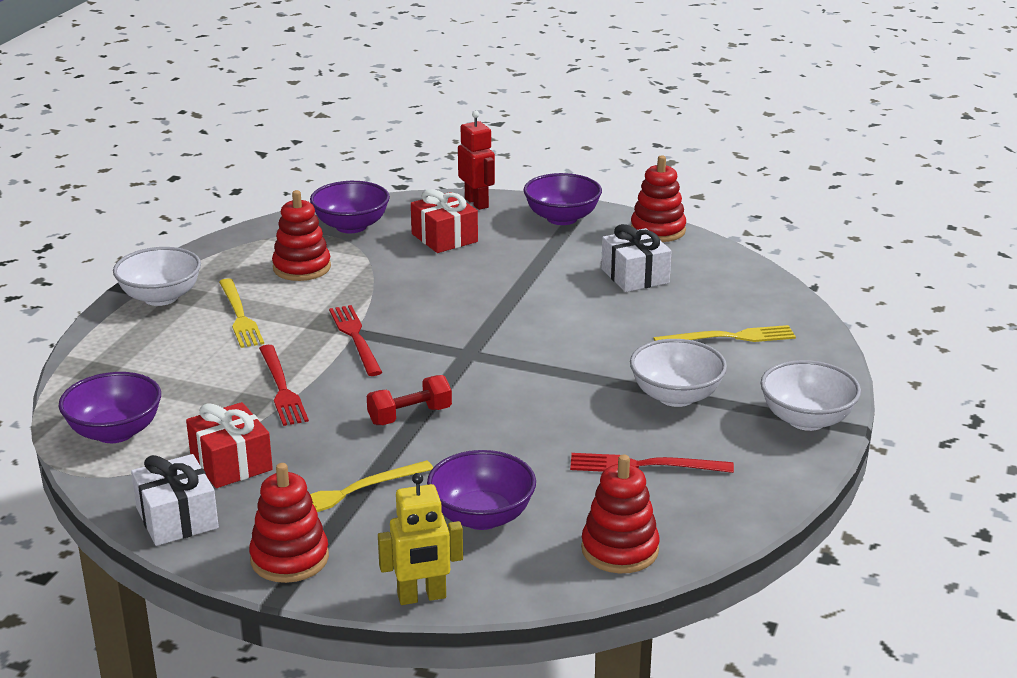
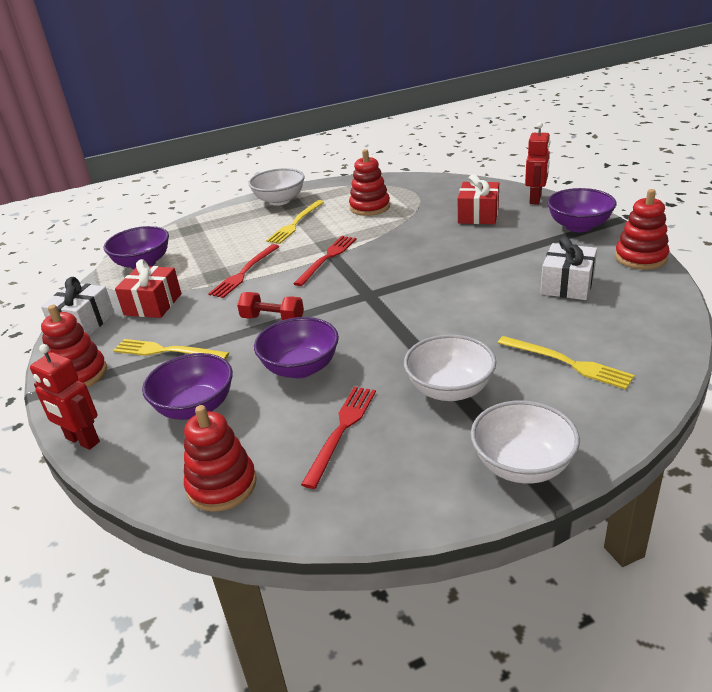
camera: 50 degrees right, 5 degrees up
(351, 226) = (436, 191): purple bowl -> purple bowl (300, 368)
(422, 597) = (82, 440): yellow robot -> red robot
(644, 465) = (341, 431): red fork -> red fork turned 60 degrees clockwise

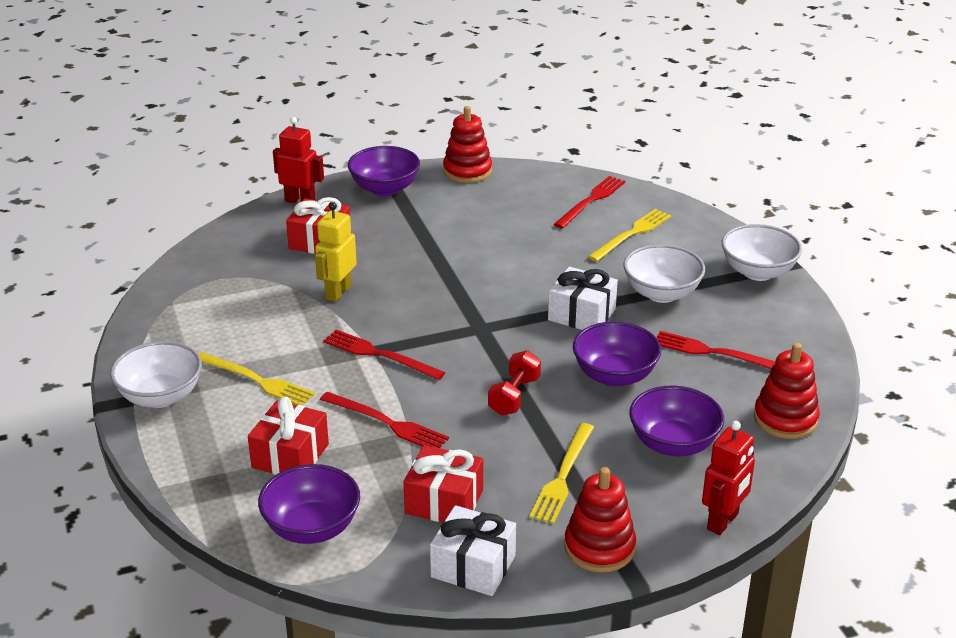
camera: 90 degrees left, 0 degrees up
(214, 246) = (290, 456): none -> red gift
(370, 207) = (243, 316): red stacking toy -> none
(408, 232) = (338, 292): none -> yellow robot
(567, 285) = (504, 214): white gift -> white gift (581, 314)
(627, 331) = (591, 201): none -> red fork

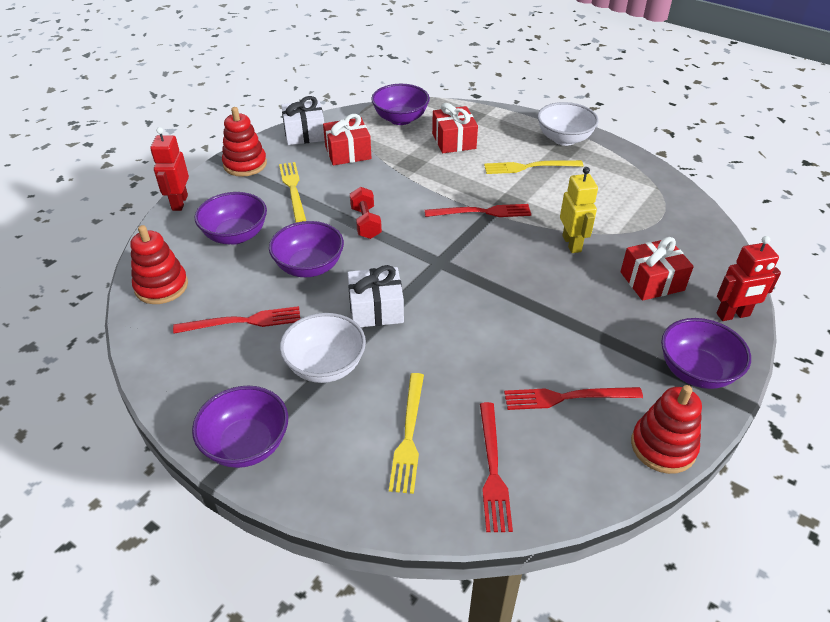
camera: 145 degrees right, 10 degrees up
(387, 423) = (424, 176): red fork -> red fork (567, 397)
(758, 272) = (246, 444): white bowl -> purple bowl

